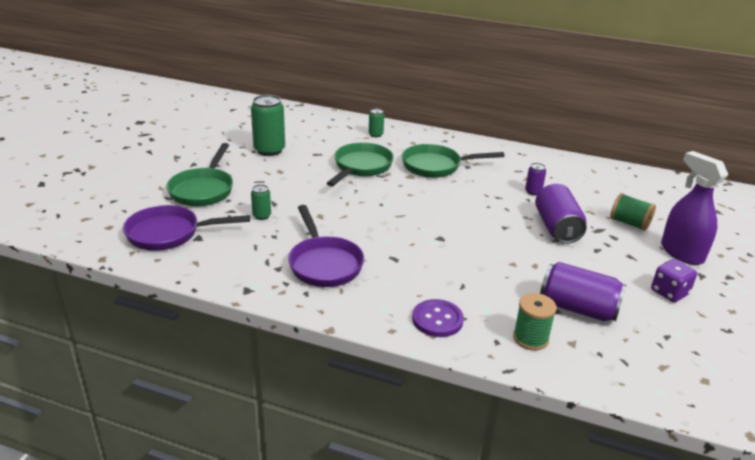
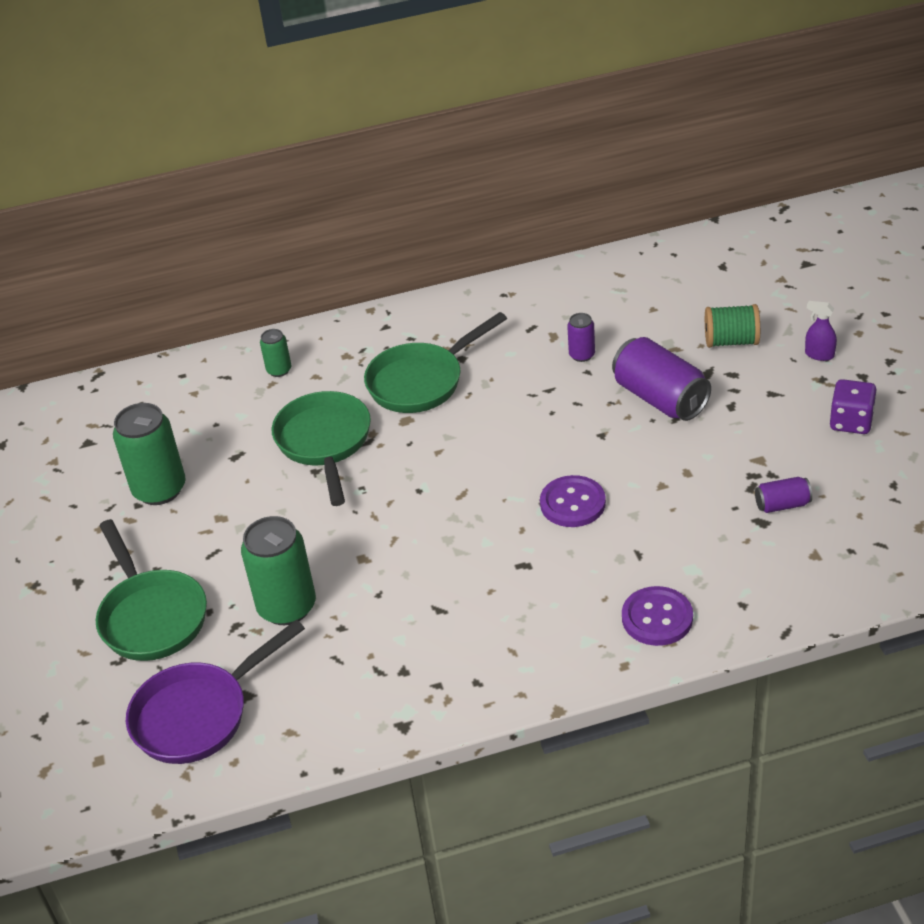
camera: 30 degrees left, 10 degrees up
(262, 216) = (287, 607): green can -> green can, size x1.99
(324, 263) = (451, 627): purple pan -> none
(453, 247) = (572, 503): none -> purple button
(530, 338) = (771, 577): green spool -> none
(578, 308) = (782, 505): purple can -> purple can, size x0.50
(681, 253) = (819, 355): purple spray bottle -> purple spray bottle, size x0.45

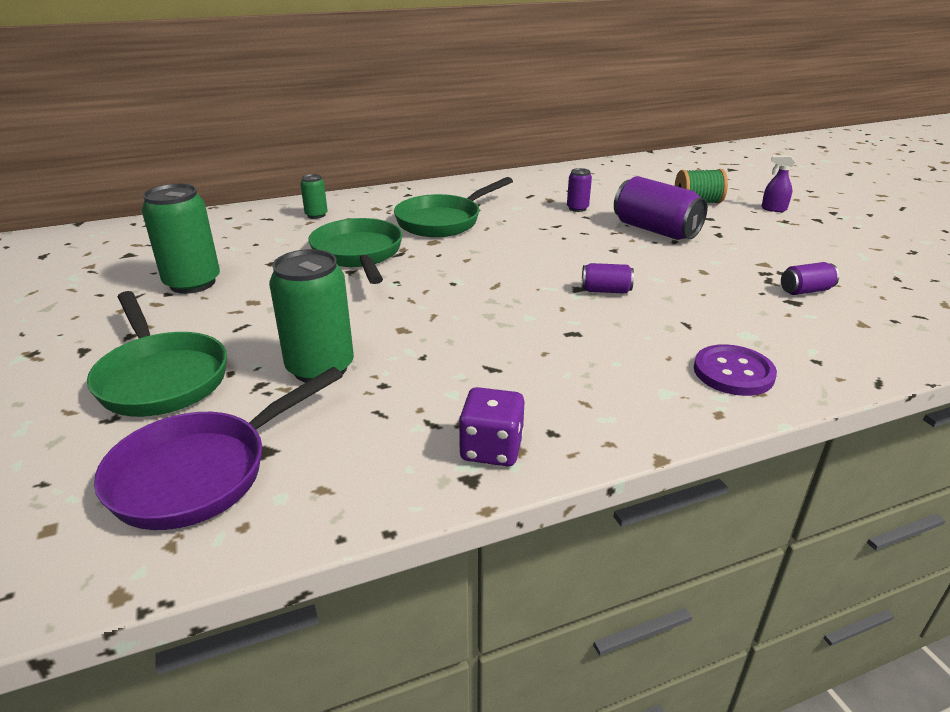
camera: 10 degrees left, 10 degrees down
(572, 503) = (605, 290): purple button -> purple can
(851, 422) = (828, 242): purple dice -> purple dice (491, 449)

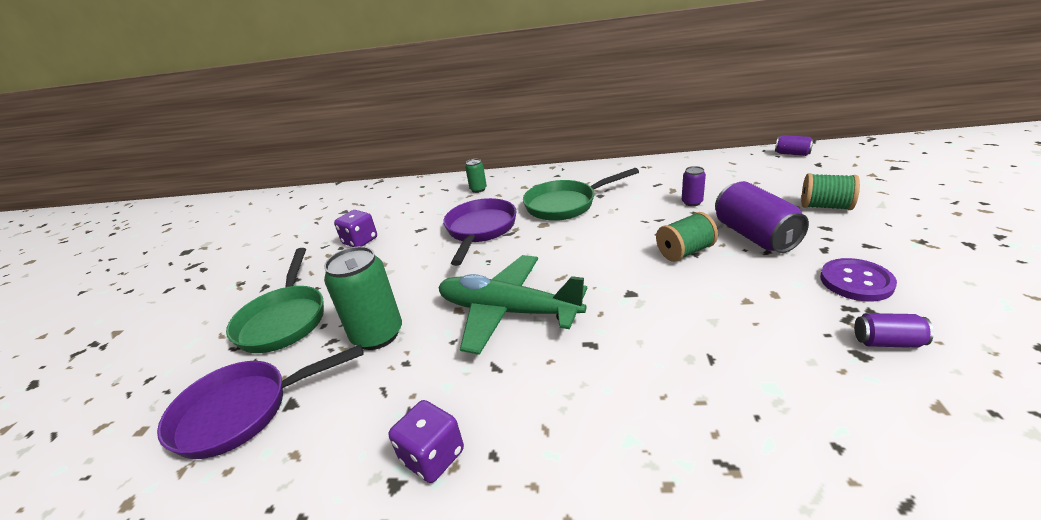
camera: 30 degrees right, 0 degrees up
(192, 283) = (360, 241): green can -> purple dice
(358, 254) = (480, 230): green pan -> purple pan
(463, 322) = (508, 312): none -> green plane
(603, 249) = (685, 252): none -> green spool
(605, 290) = (654, 300): purple can -> purple can (792, 154)
(733, 372) = (721, 435): purple button -> purple button (856, 281)
(773, 209) = (916, 223): purple spray bottle -> none

